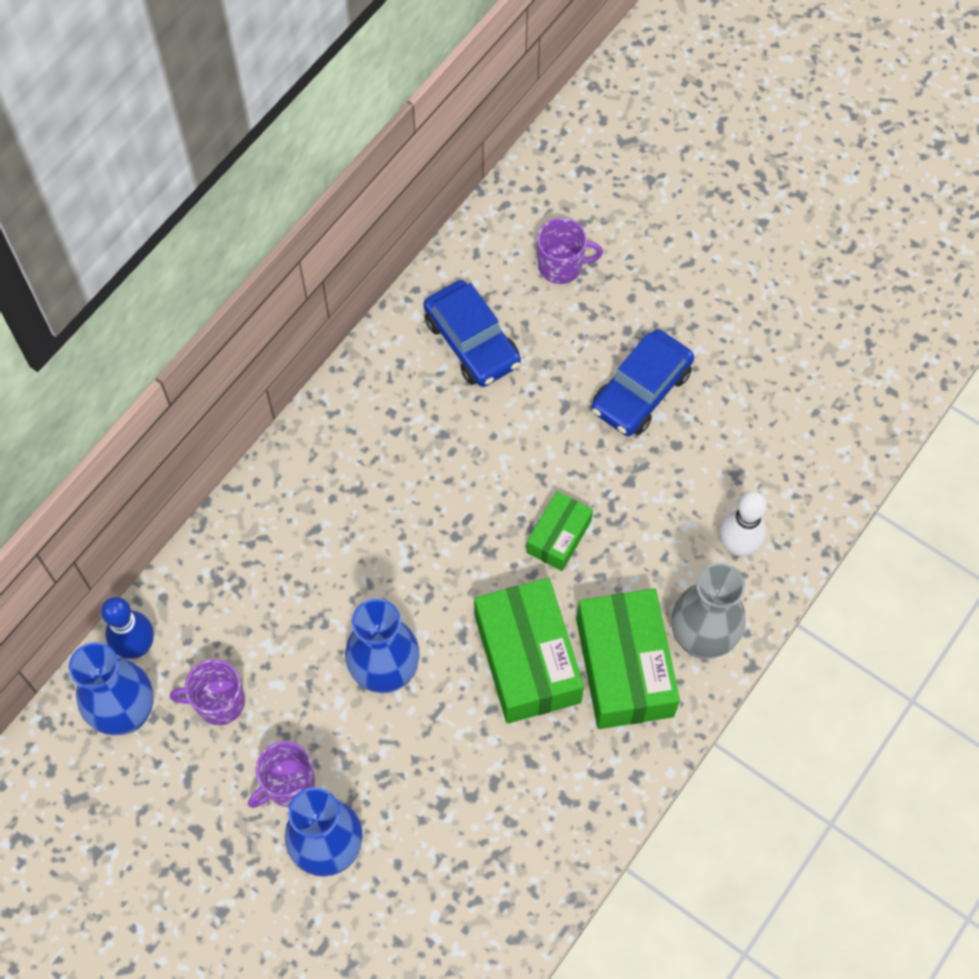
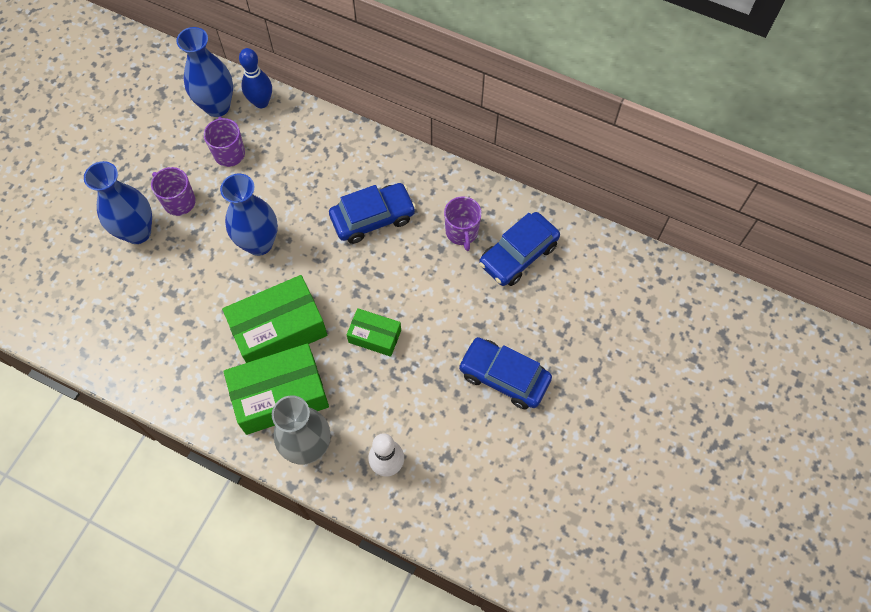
camera: 80 degrees right, 0 degrees up
(376, 514) = (373, 218): none -> blue car
(561, 266) = (597, 305): purple mug -> purple mug (462, 232)

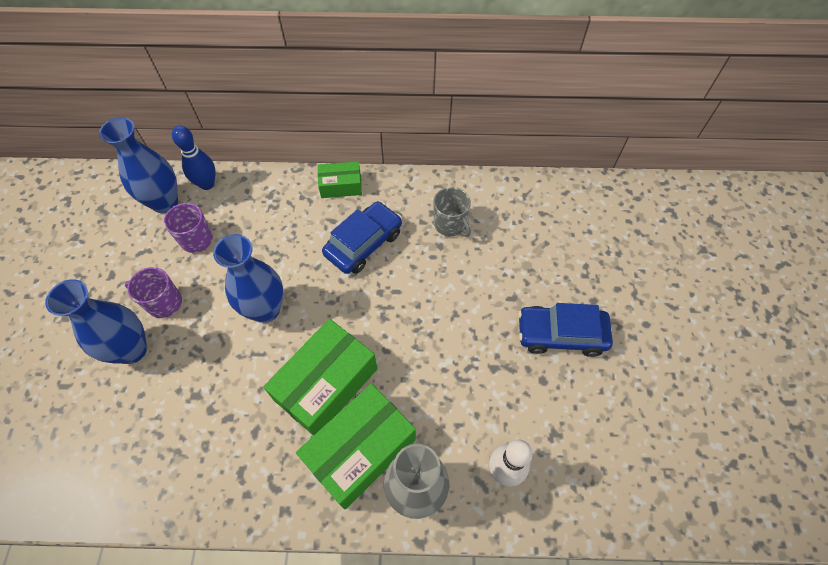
camera: 25 degrees left, 5 degrees down
(375, 336) = (423, 349): green box -> green box (341, 186)
(462, 232) = (450, 224): purple mug -> grey mug
(518, 255) = (509, 224): blue car -> none

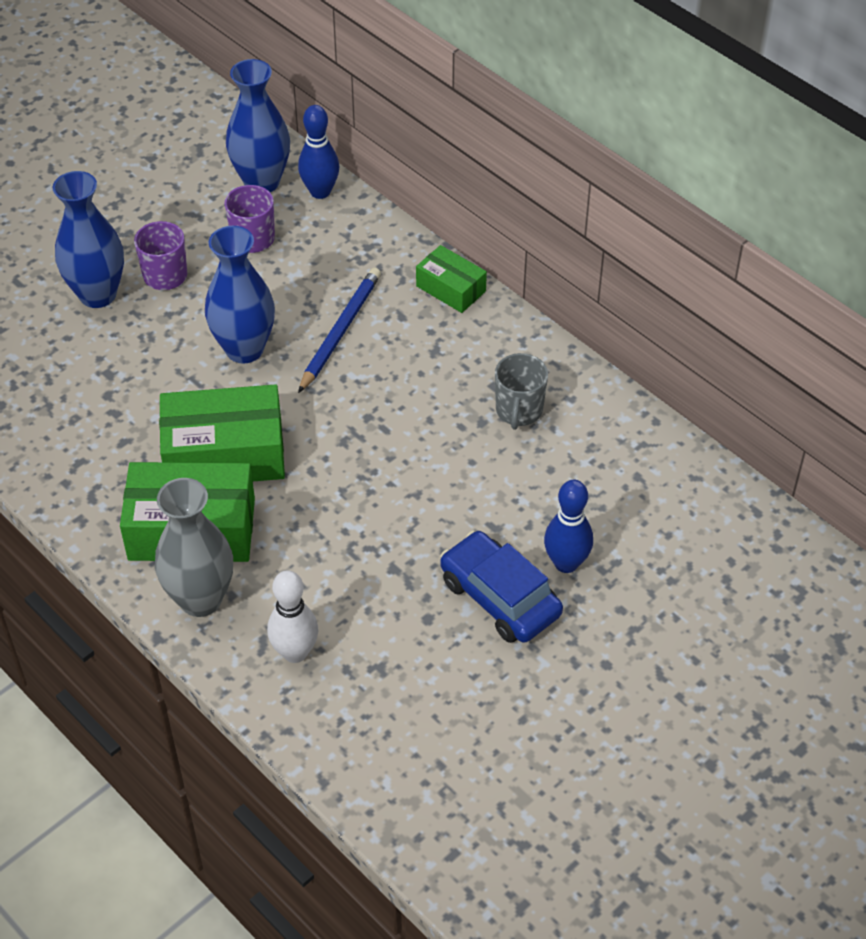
camera: 45 degrees right, 10 degrees down
(309, 255) = (340, 331): none -> blue pencil
(363, 243) = (406, 361): blue car -> none
(567, 287) = (566, 563): none -> blue bowling pin

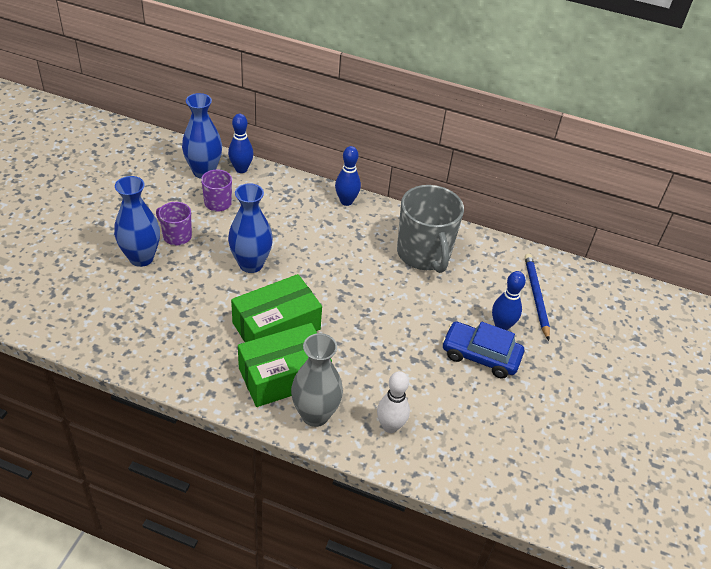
camera: 30 degrees left, 5 degrees down
(340, 331) = (300, 239): blue pencil -> blue pencil (536, 296)
(451, 288) = (346, 201): green box -> blue bowling pin
(519, 410) = (424, 254): grey mug -> grey mug, size x1.95

